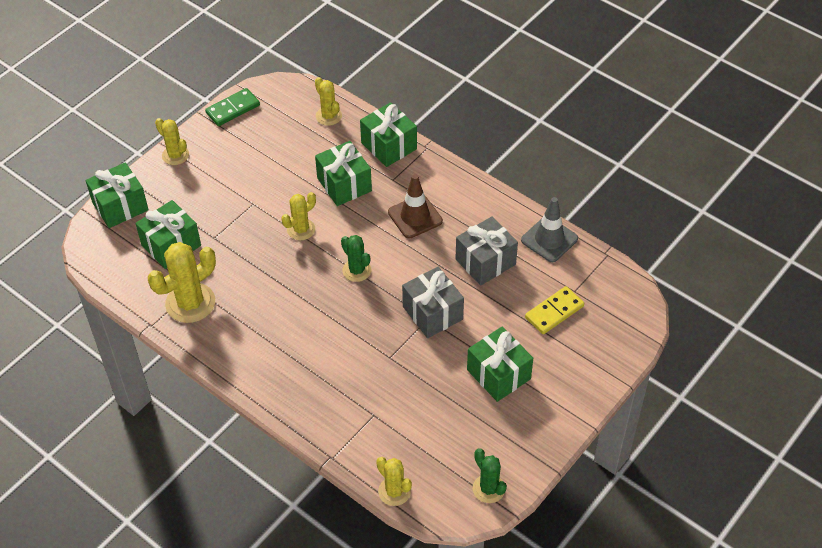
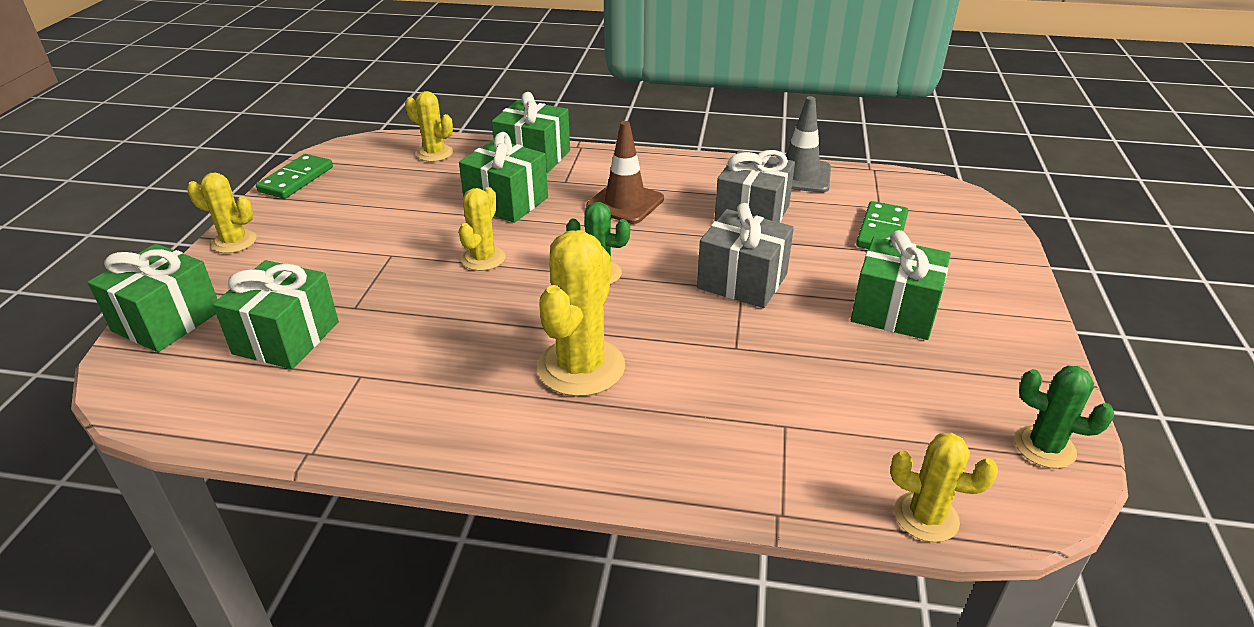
camera: 30 degrees left, 15 degrees down
(190, 303) = (366, 396): yellow cactus -> yellow cactus (581, 367)
(554, 312) = (881, 231): yellow domino -> green domino

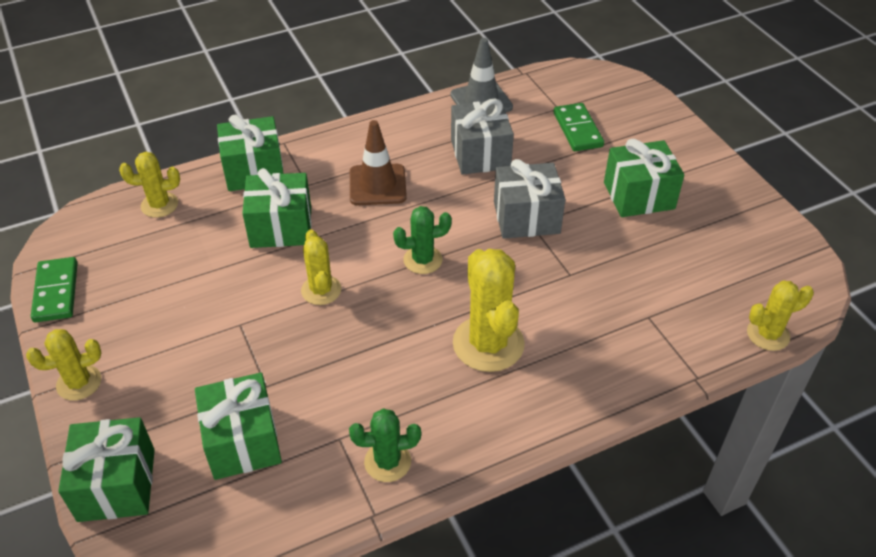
camera: 35 degrees left, 10 degrees up
(1044, 447) = (789, 254): green cactus -> green cactus (387, 462)

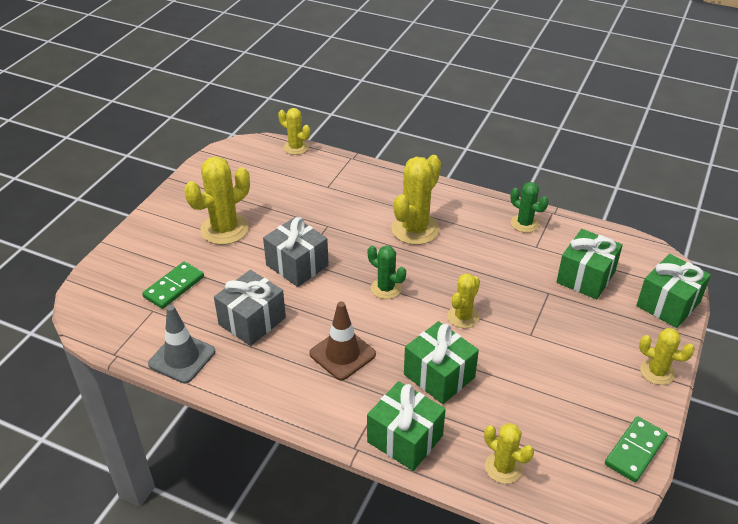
camera: 130 degrees left, 5 degrees down
(639, 196) = (224, 229): green gift -> yellow cactus

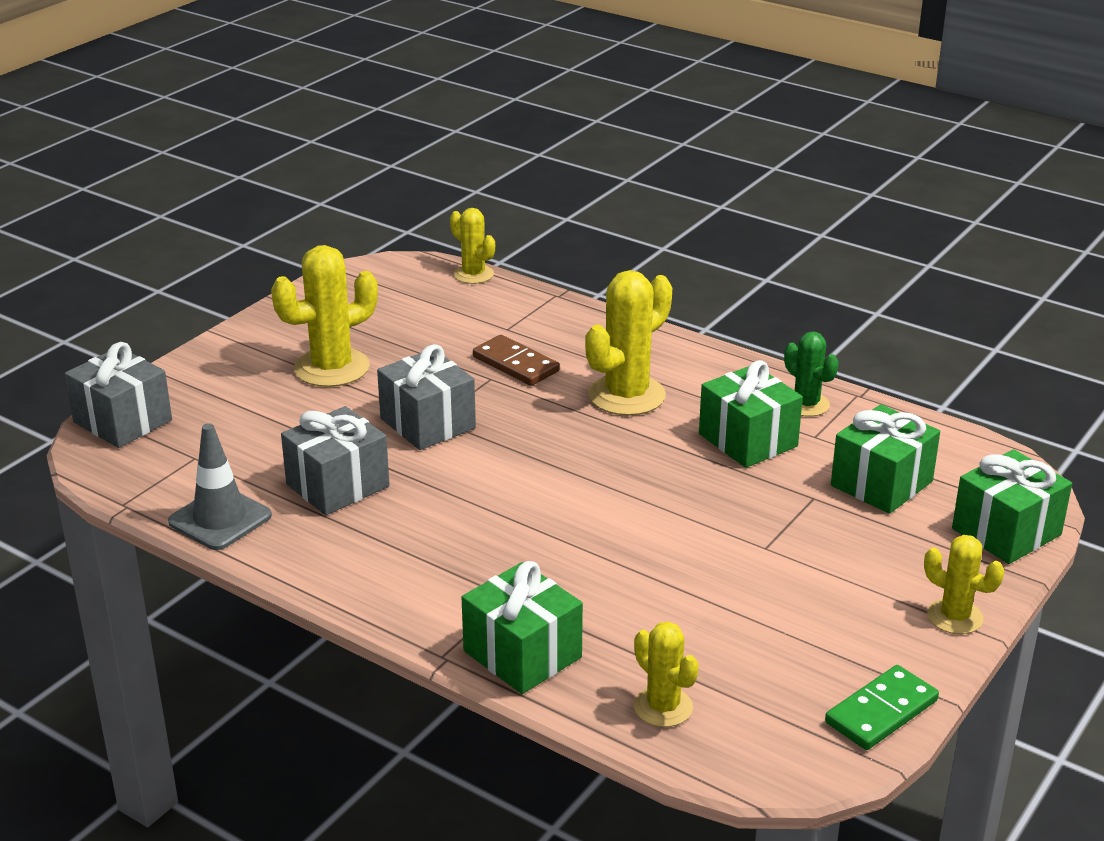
camera: 10 degrees right, 10 degrees down
(98, 287) = (123, 421): none -> grey gift
(174, 287) = (234, 432): green domino -> none
(340, 213) = (516, 364): none -> brown domino
(342, 354) = (461, 540): brown traffic cone -> none
(386, 288) = (555, 466): green cactus -> none
(439, 376) = (602, 583): green gift -> green gift (748, 440)
(463, 317) = (664, 514): yellow cactus -> none

